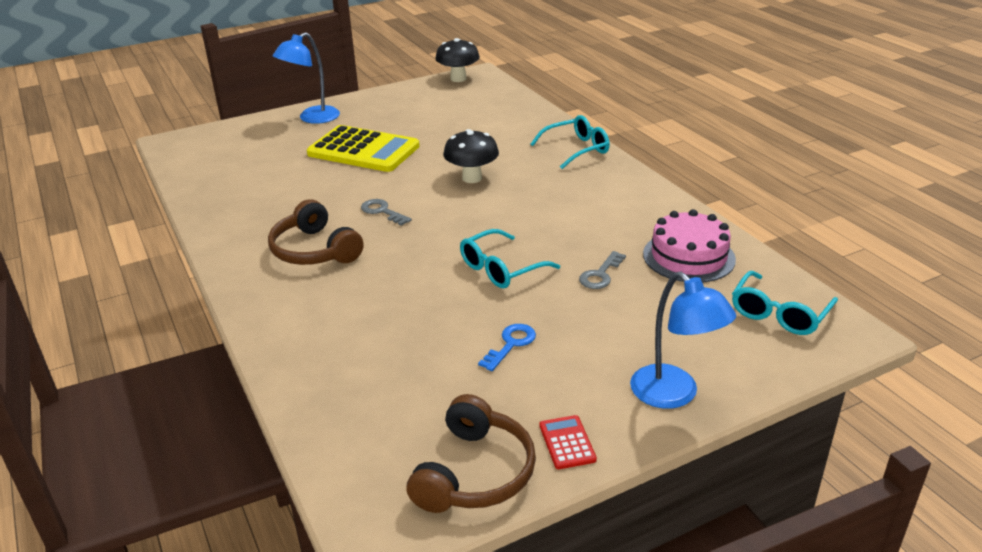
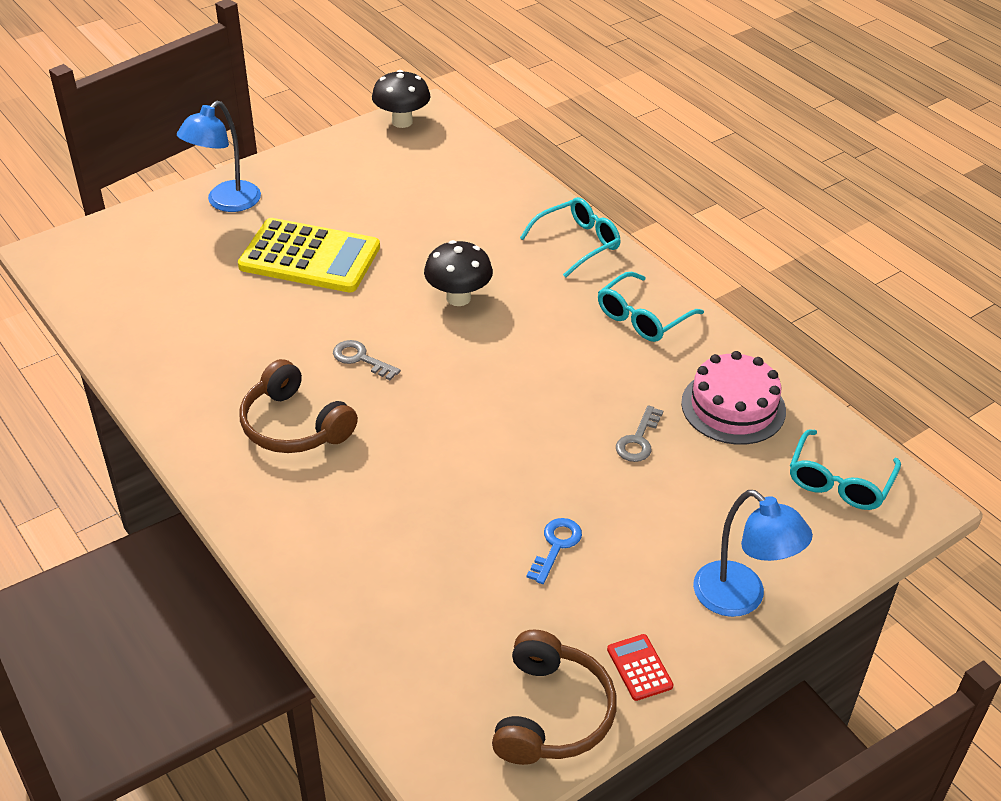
camera: 10 degrees left, 10 degrees up
(501, 269) = (523, 439): turquoise glasses -> turquoise glasses (642, 318)

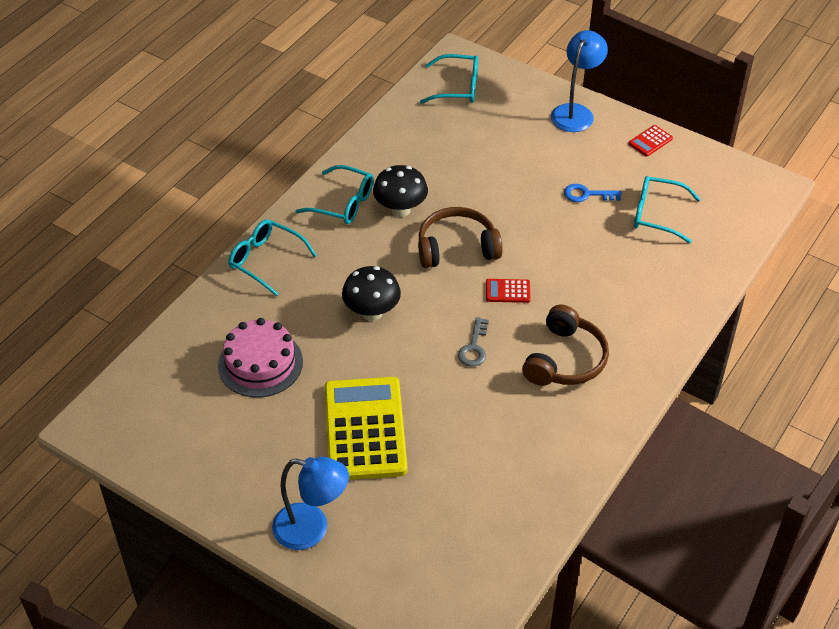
camera: 110 degrees left, 5 degrees up
(402, 122) = (115, 440): black mushroom -> black mushroom (400, 210)
(426, 411) = (508, 291): none -> red calculator
(479, 609) = (657, 215): none -> turquoise glasses
(551, 713) = (703, 167): brown headphones -> brown headphones (457, 248)
(638, 440) = (473, 179): grey key -> none
(733, 407) = (415, 142): pink cake -> pink cake (260, 363)

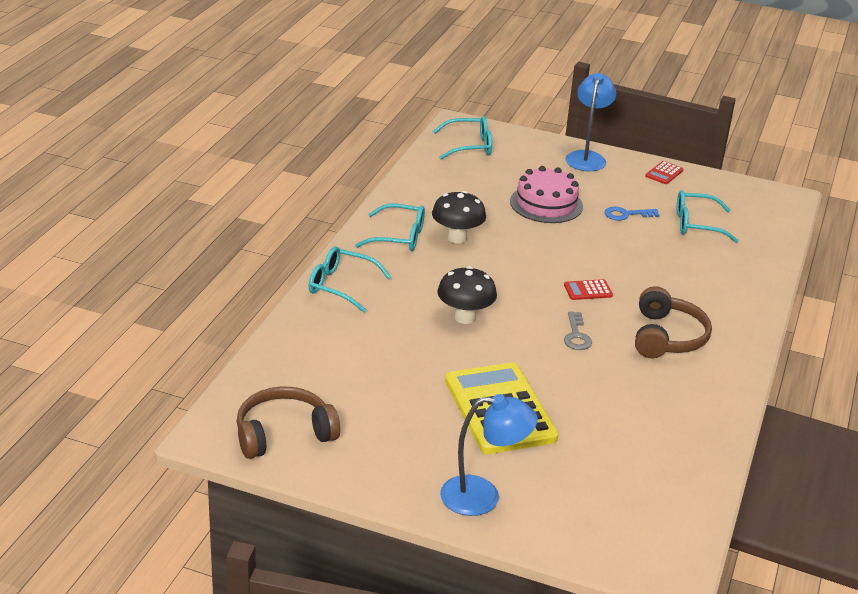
camera: 15 degrees left, 15 degrees down
(260, 363) = (370, 367): pink cake -> pink cake (546, 204)
(457, 248) = (524, 262): brown headphones -> brown headphones (283, 434)

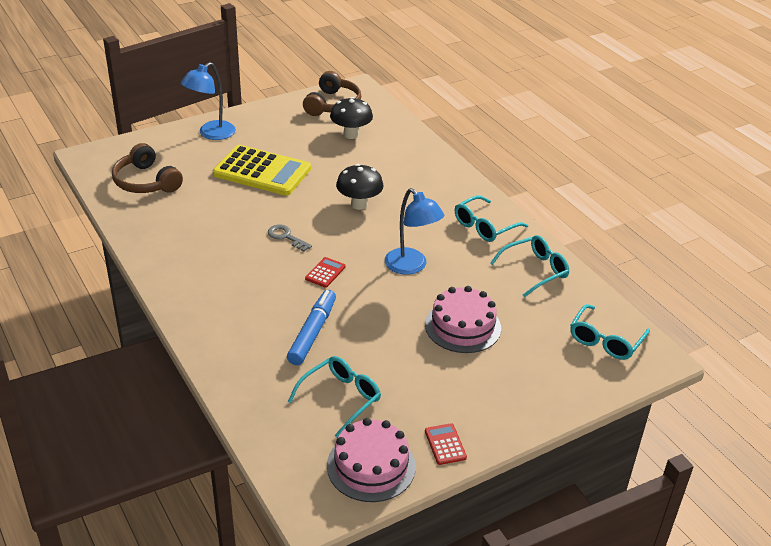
camera: 130 degrees right, 5 degrees up
(341, 286) = (447, 176): turquoise glasses -> turquoise glasses (535, 270)
(457, 238) = (457, 251): black mushroom -> black mushroom (351, 134)
(587, 157) = (523, 408): blue lamp -> blue lamp (411, 266)
(626, 214) = (400, 363): blue key -> none
(661, 264) = (312, 332): none -> blue marker
(667, 337) = (234, 274): brown headphones -> brown headphones (146, 182)
(725, 191) = (371, 466): none -> pink cake

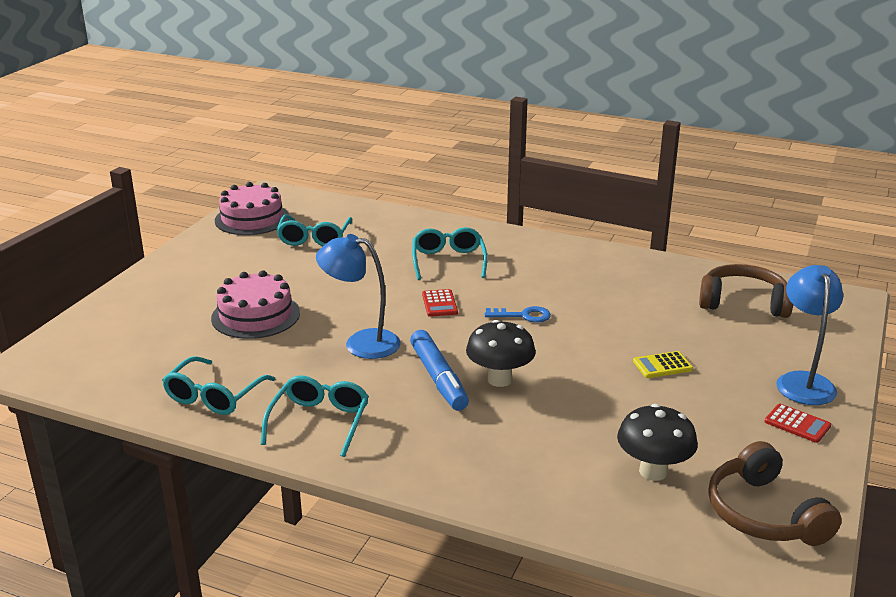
camera: 145 degrees right, 10 degrees down
(262, 171) = (662, 365): yellow calculator -> yellow calculator, size x0.41
(286, 237) = (523, 316): grey key -> blue key
(312, 332) = (389, 262): blue marker -> blue marker (438, 378)
(445, 444) = (205, 244): red calculator -> red calculator (797, 424)
(605, 340) = (91, 360): turquoise glasses -> turquoise glasses (448, 261)

